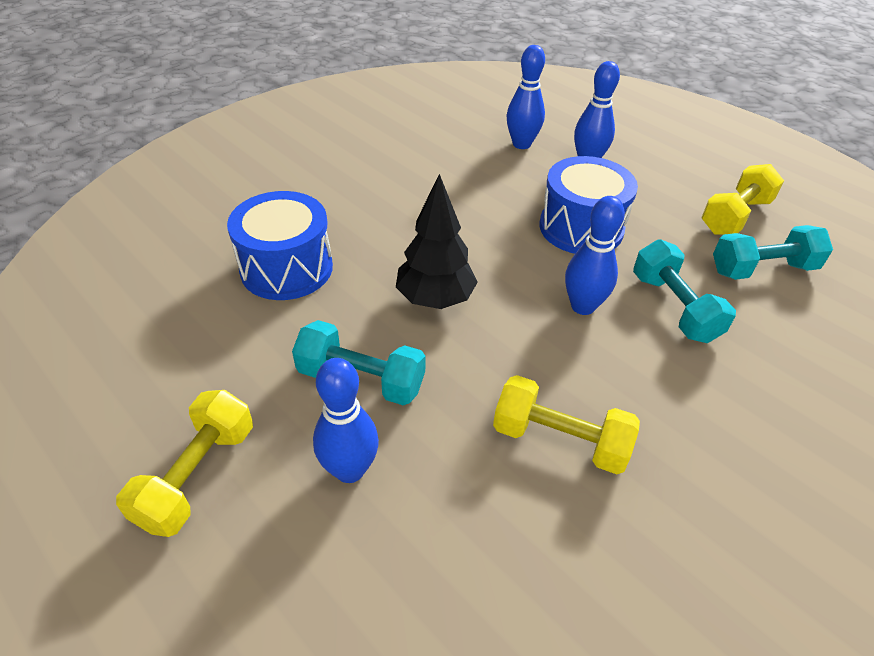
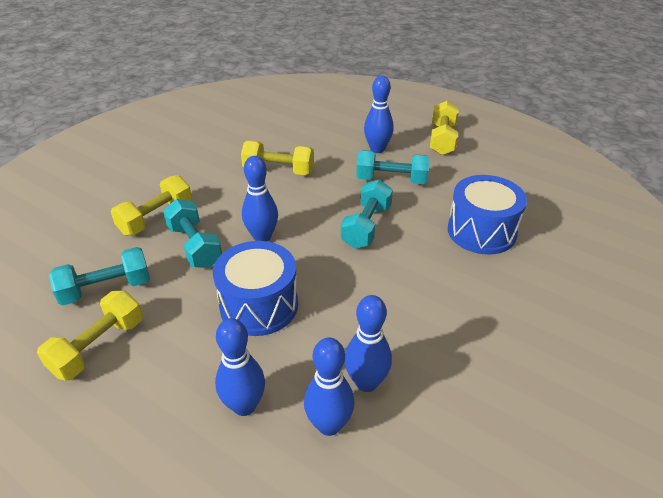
camera: 170 degrees right, 5 degrees down
(435, 299) = (366, 226): black tree -> turquoise dumbbell
(486, 161) = (366, 382): none -> blue bowling pin
(751, 364) = (156, 218): none -> yellow dumbbell

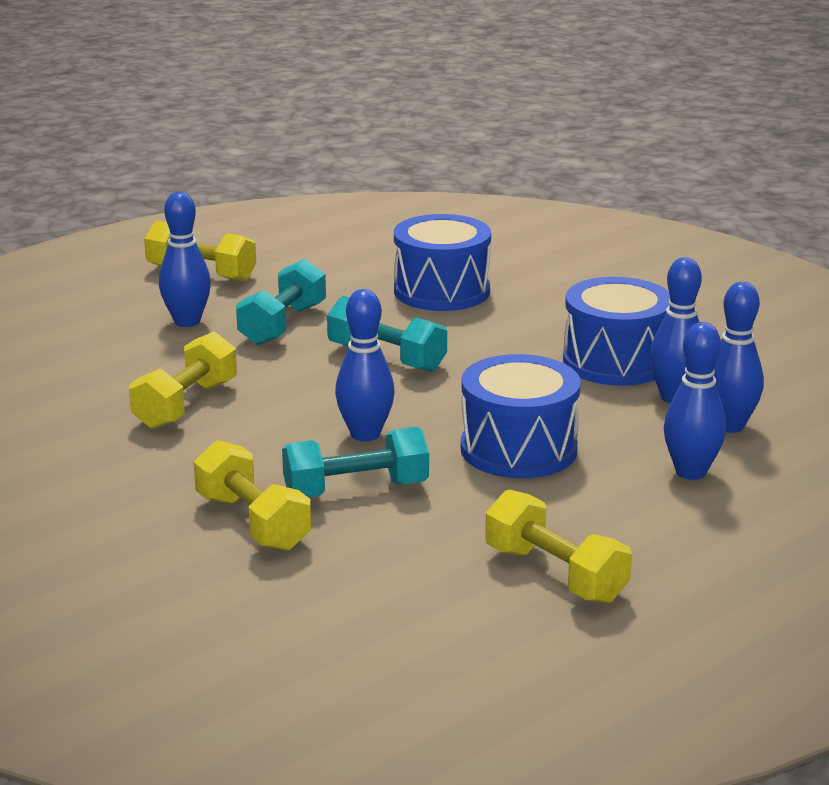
camera: 75 degrees left, 15 degrees down
(106, 289) = (425, 570): turquoise dumbbell -> none
(414, 338) = (615, 362): none -> blue drum

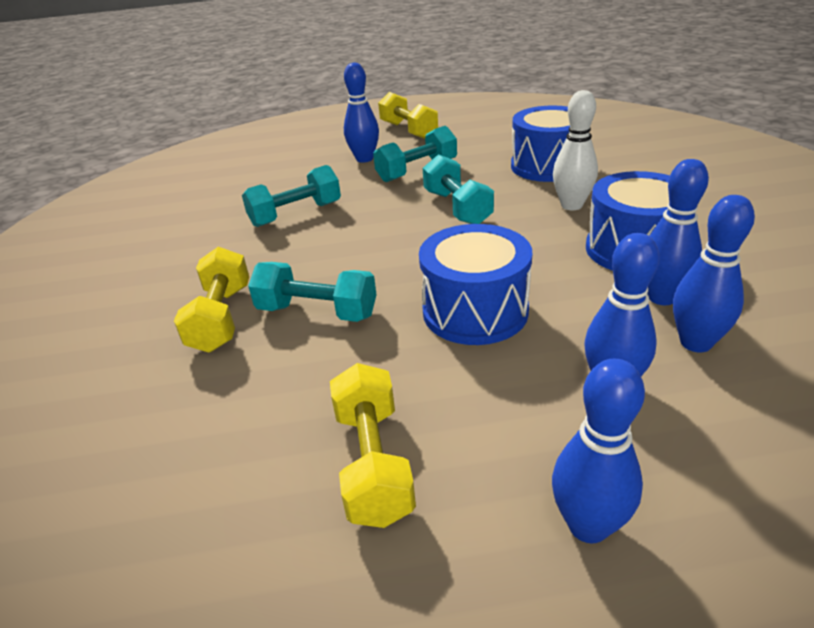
camera: 35 degrees right, 10 degrees up
(186, 405) = (296, 214): yellow dumbbell -> turquoise dumbbell
(365, 434) = (376, 265): blue bowling pin -> blue bowling pin (588, 525)
(513, 331) = (571, 205): none -> white bowling pin

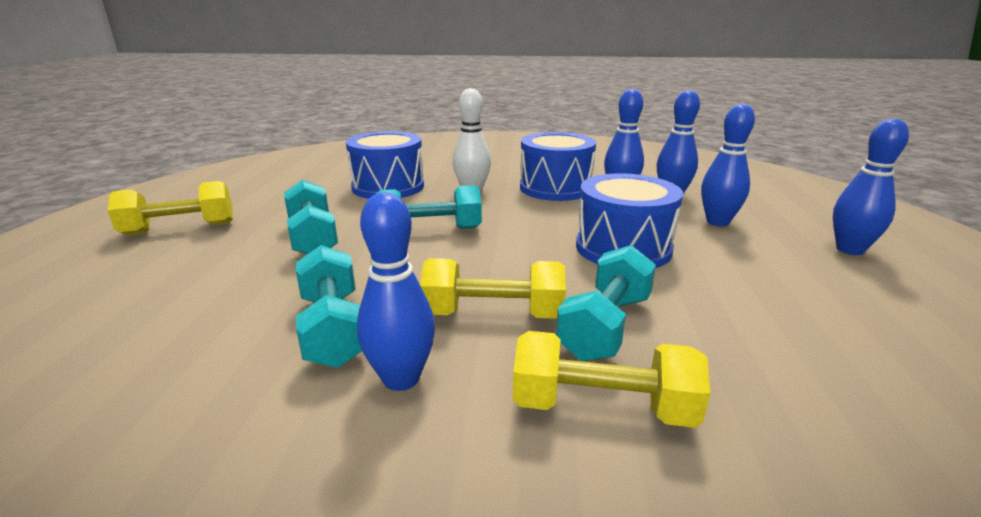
camera: 80 degrees left, 10 degrees down
(364, 159) = (221, 264): blue bowling pin -> blue bowling pin (401, 379)
(373, 463) = (836, 313): yellow dumbbell -> yellow dumbbell (493, 315)

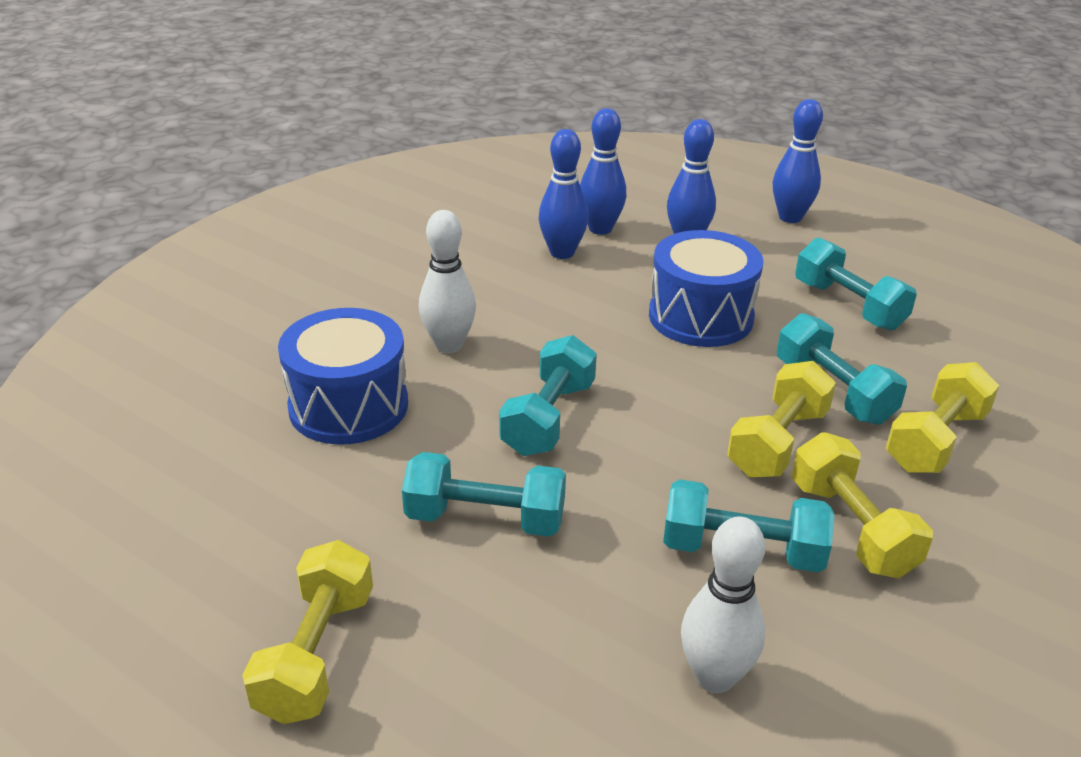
camera: 60 degrees left, 10 degrees up
(174, 349) = (714, 677): none -> white bowling pin
(401, 379) = (852, 528): blue bowling pin -> yellow dumbbell
(555, 188) = (501, 284): blue drum -> none
(763, 306) = (848, 306): none -> turquoise dumbbell

